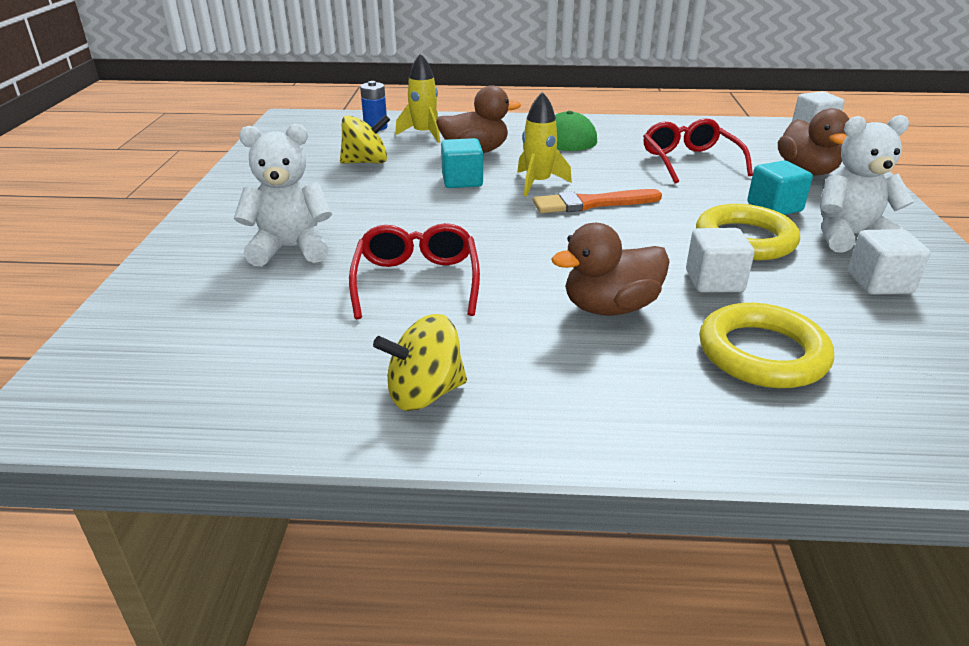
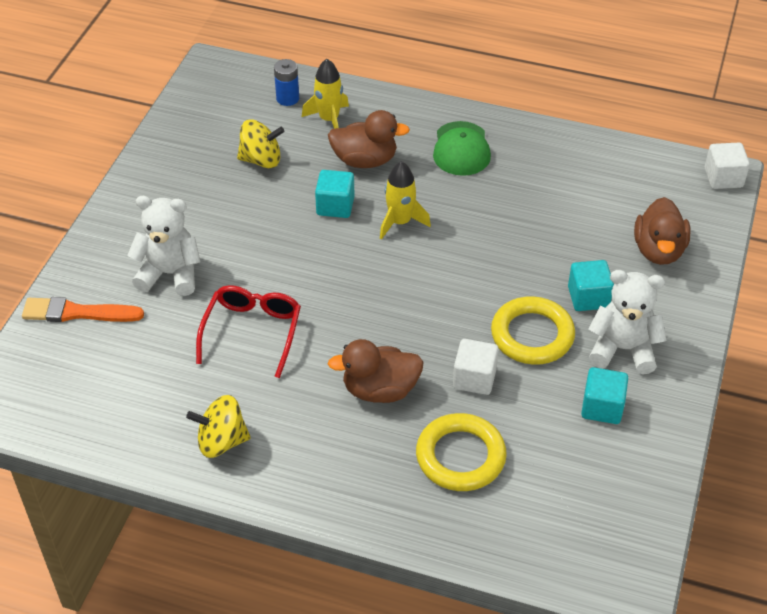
camera: 15 degrees right, 15 degrees up
(592, 203) = (432, 261): orange brush -> orange brush (77, 313)
(690, 161) = (558, 213): red glasses -> none
(879, 283) = (602, 407): white cube -> turquoise cube

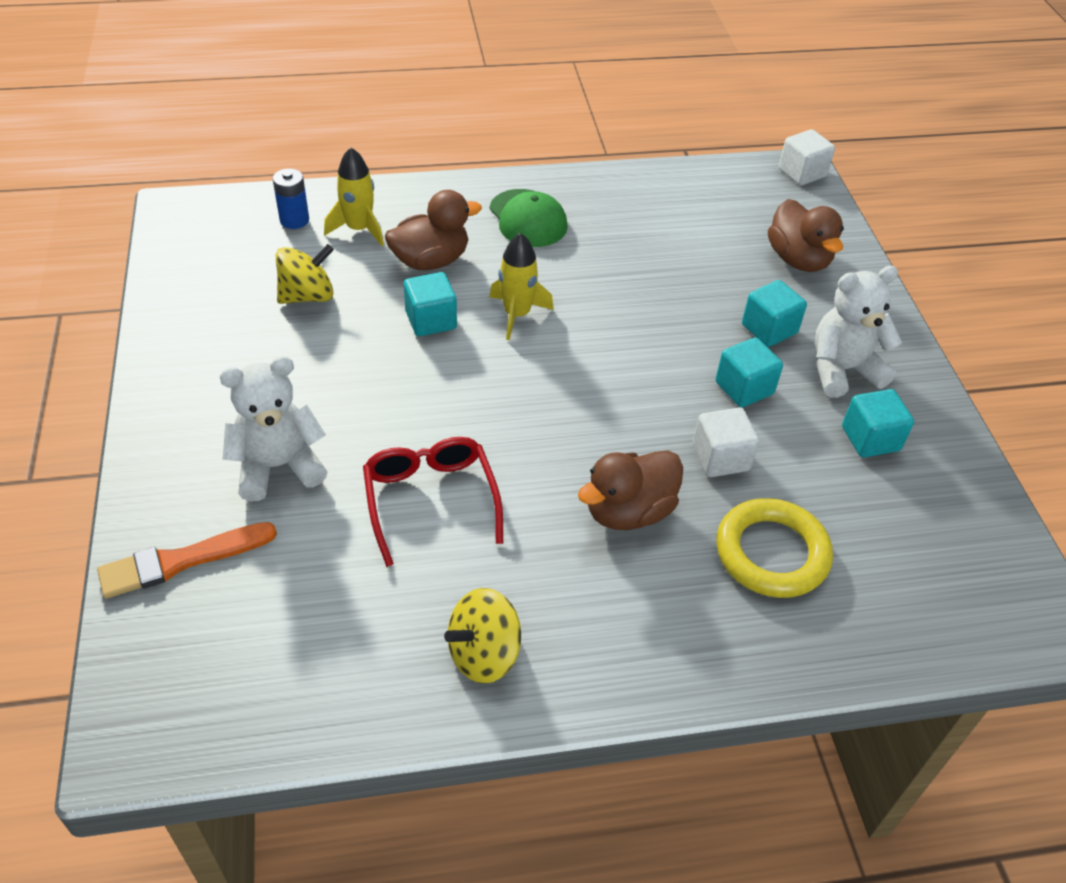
camera: 30 degrees left, 0 degrees up
(532, 335) = (744, 388): yellow ring -> turquoise cube

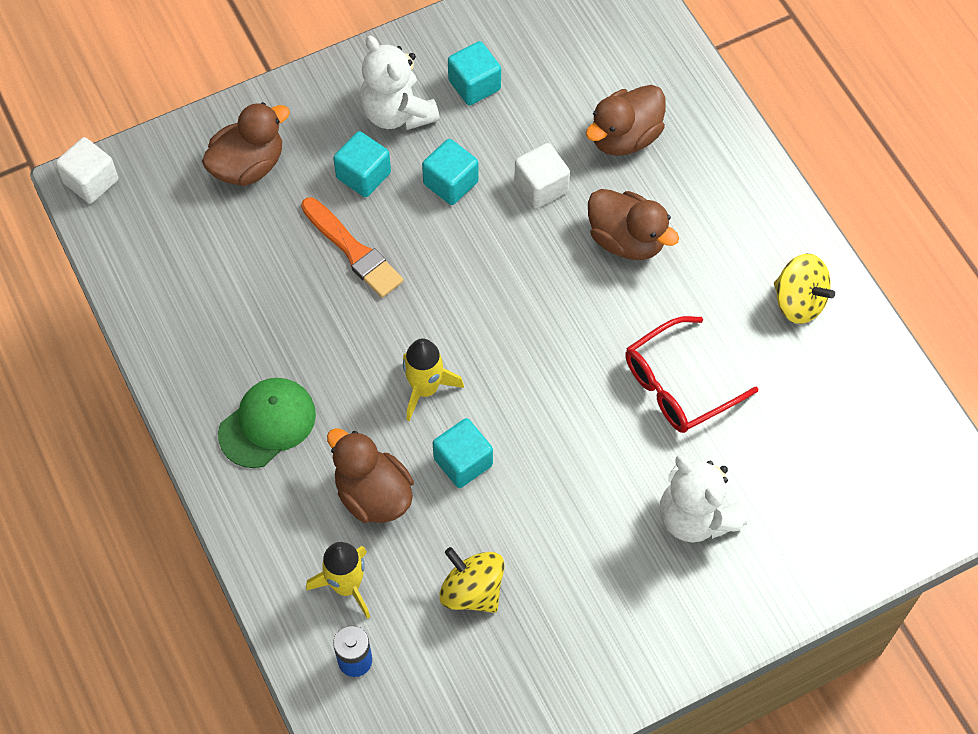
camera: 105 degrees left, 15 degrees up
(181, 561) = (819, 545): orange brush -> orange brush (353, 250)
(771, 553) = (625, 137): yellow ring -> brown duck

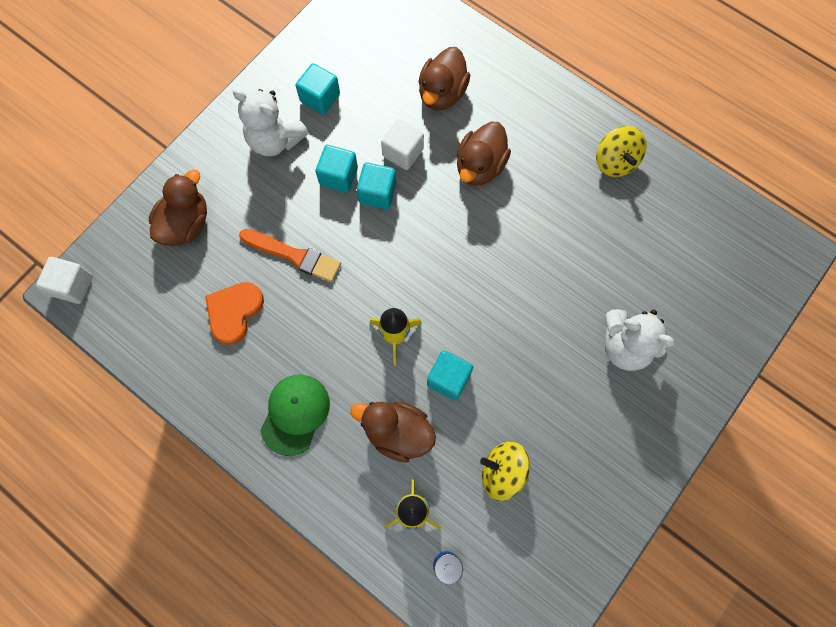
camera: 25 degrees left, 10 degrees up
(254, 284) = (234, 312): none -> orange heart
(363, 175) = (274, 196): turquoise cube -> turquoise cube (377, 193)
(626, 240) = (480, 166): brown duck -> brown duck turned 105 degrees clockwise
(678, 385) = (566, 255): red glasses -> none
(799, 302) = (615, 162): yellow spinning top -> yellow spinning top turned 60 degrees clockwise

